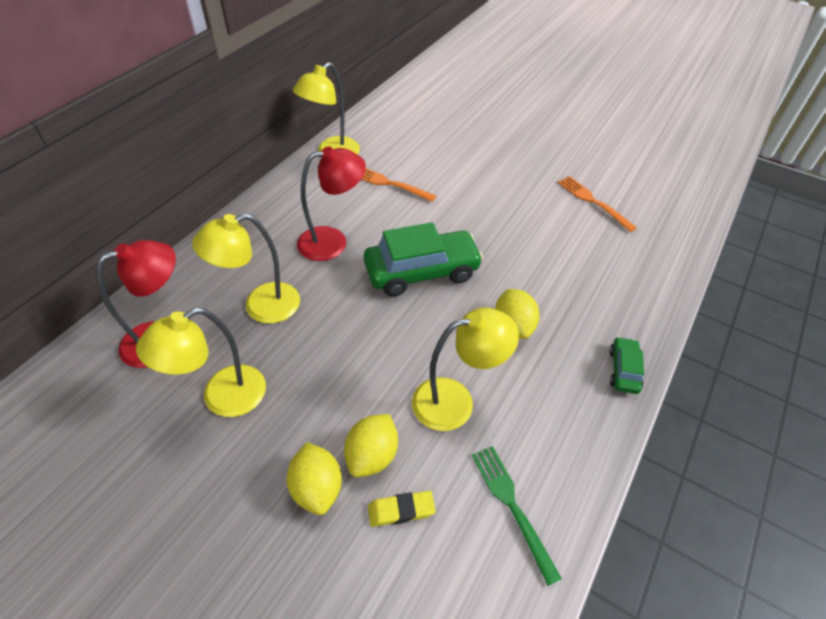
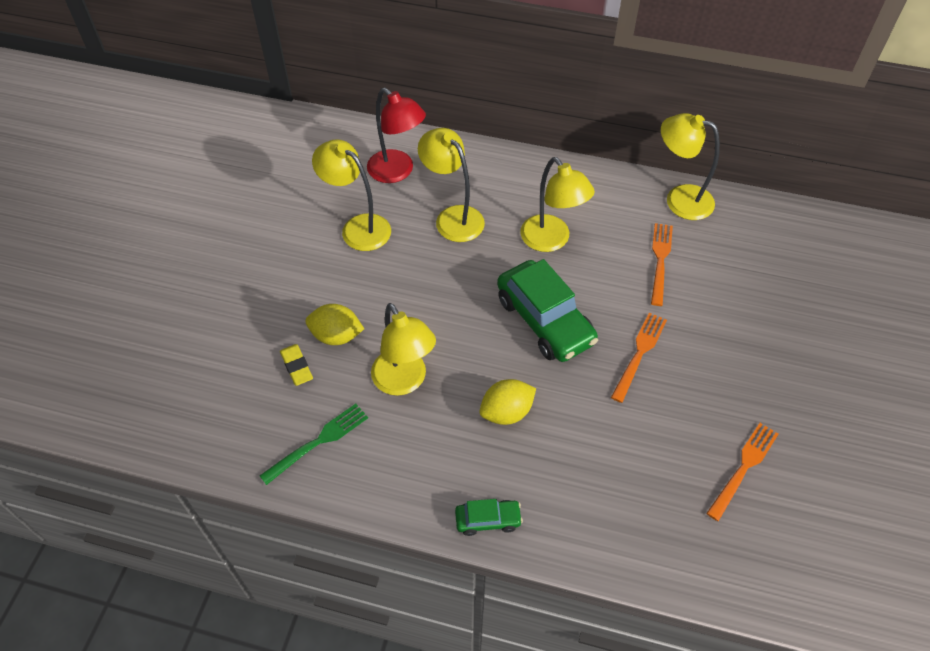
camera: 75 degrees right, 5 degrees up
(317, 488) = (301, 309): yellow lemon -> none
(333, 242) = (551, 241): red lamp -> yellow lamp
(477, 223) = (639, 353): none -> orange fork

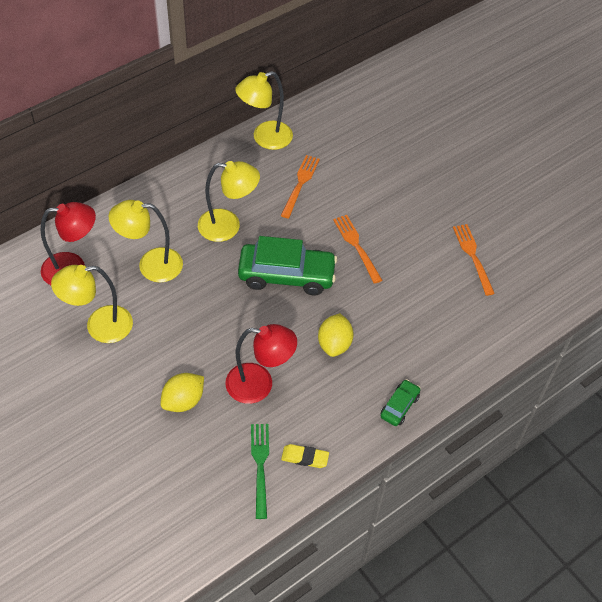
camera: 55 degrees left, 0 degrees up
(296, 367) = (186, 442): yellow eraser -> yellow eraser (305, 458)
(404, 381) = (259, 385): yellow lamp -> red lamp
(660, 260) = (300, 184): orange fork -> orange fork turned 60 degrees clockwise

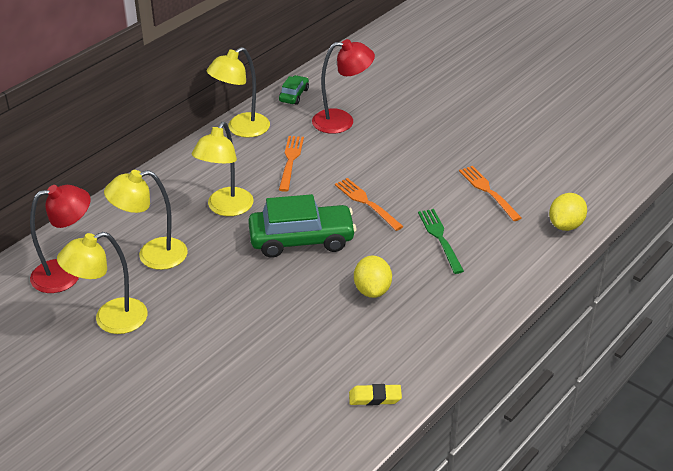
camera: 10 degrees left, 15 degrees down
(183, 401) = (224, 371): yellow lemon -> yellow lemon (565, 225)
(228, 226) = (226, 208): yellow lamp -> yellow lamp turned 120 degrees clockwise
(259, 385) = (304, 341): red lamp -> red lamp (342, 121)
(260, 465) = (328, 414): green fork -> green fork (440, 238)
(399, 406) = (460, 332): green car -> green car (294, 95)

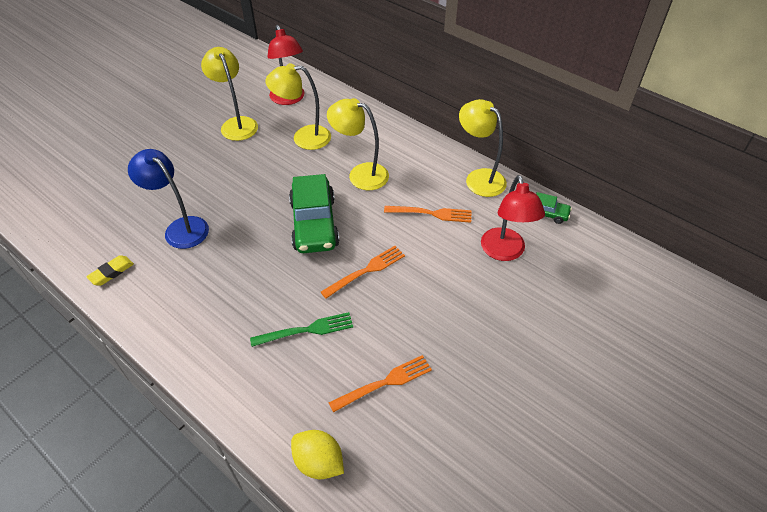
camera: 90 degrees right, 10 degrees up
(152, 256) = (303, 137): yellow lamp -> yellow lamp turned 75 degrees counterclockwise
(304, 347) = (180, 228): none -> blue lamp
(372, 290) = (239, 273): yellow lemon -> none
(375, 397) = (111, 272): yellow eraser -> yellow eraser turned 45 degrees clockwise

